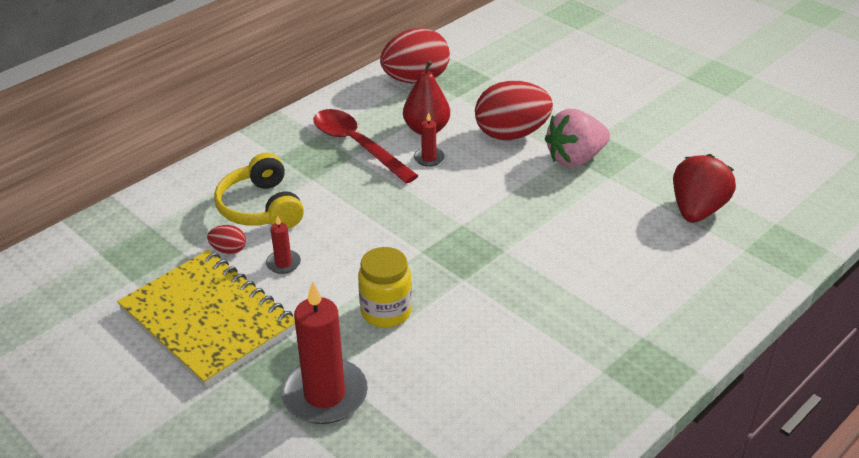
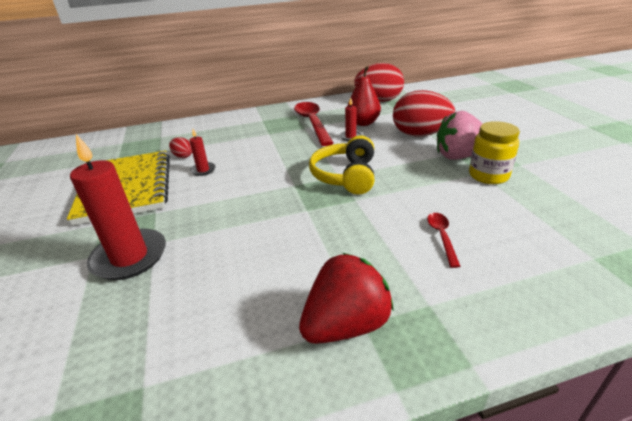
camera: 30 degrees right, 5 degrees down
(261, 207) = (225, 140): yellow headphones -> yellow headphones (345, 176)
(386, 312) = (231, 215): yellow jar -> yellow jar (488, 175)
(615, 268) = (442, 237): none -> red spoon
(697, 210) = (554, 213): red strawberry -> red strawberry (346, 324)

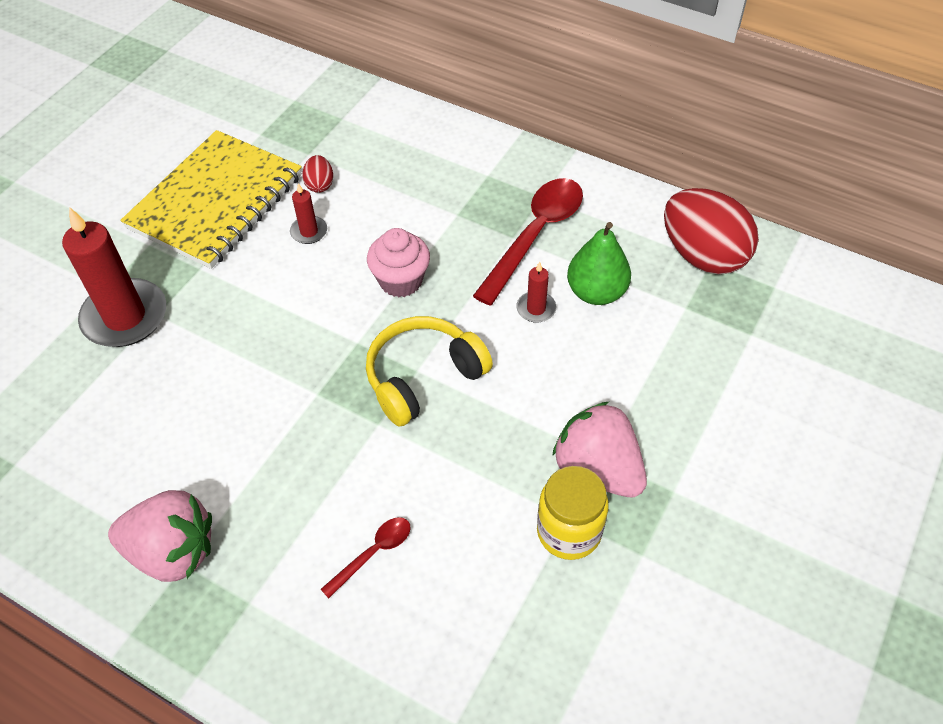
camera: 45 degrees right, 20 degrees up
(279, 159) = (401, 281): none -> pink cupcake
(346, 324) = (172, 551): red strawberry -> pink strawberry
(363, 123) = (596, 292): red pear -> green pear
(420, 135) = (624, 384): red egg -> none

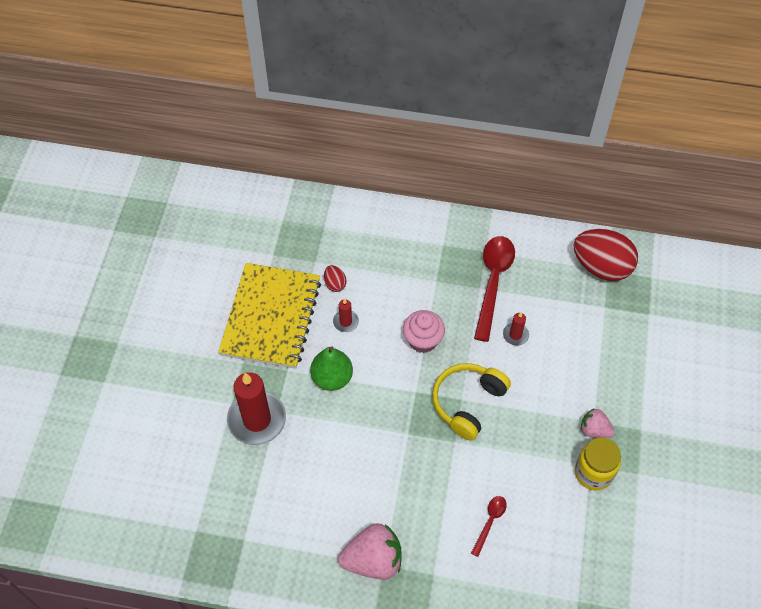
camera: 20 degrees left, 5 degrees up
(596, 292) = (547, 312): green pear -> green pear (332, 378)
(597, 469) = (594, 430): pink strawberry -> pink strawberry, size x0.57

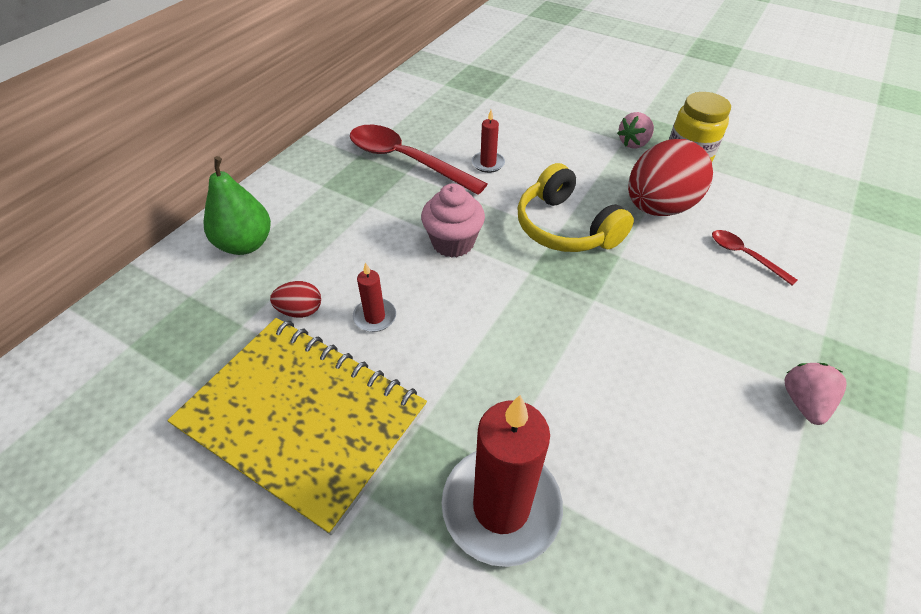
camera: 70 degrees left, 10 degrees down
(332, 378) = (465, 363): green pear -> green pear (245, 244)
(373, 560) = (803, 402): pink strawberry -> pink strawberry, size x0.57
(601, 267) = (438, 86): red egg -> red egg (658, 207)

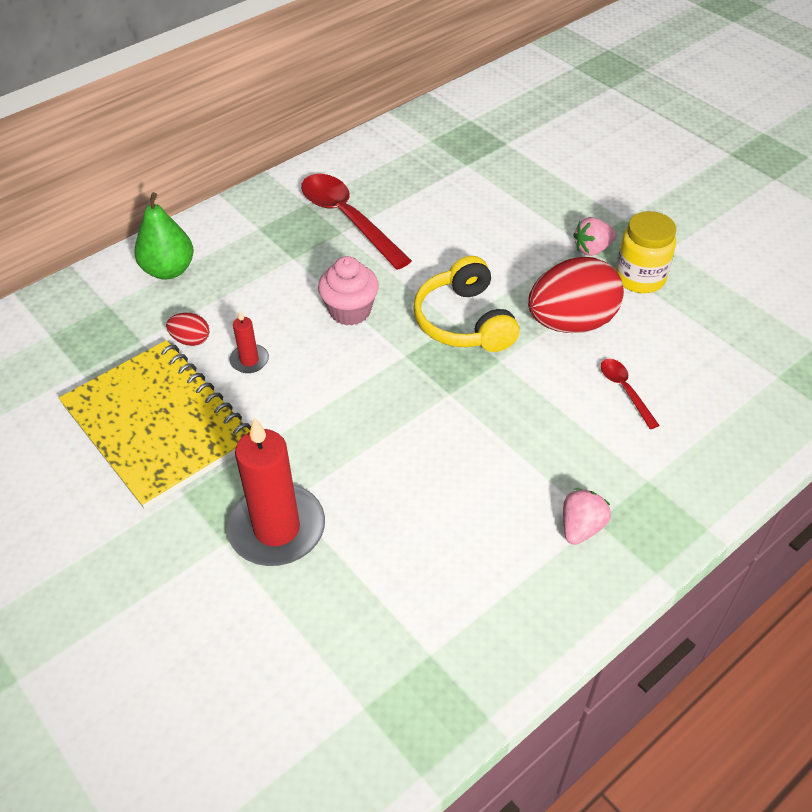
camera: 20 degrees right, 0 degrees up
(488, 163) = (426, 239): red candle -> none

